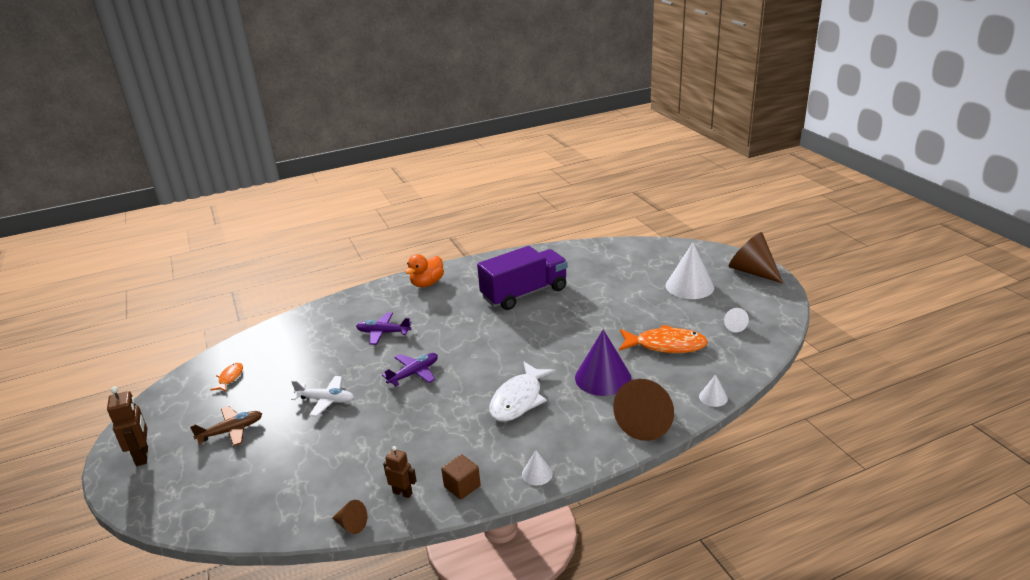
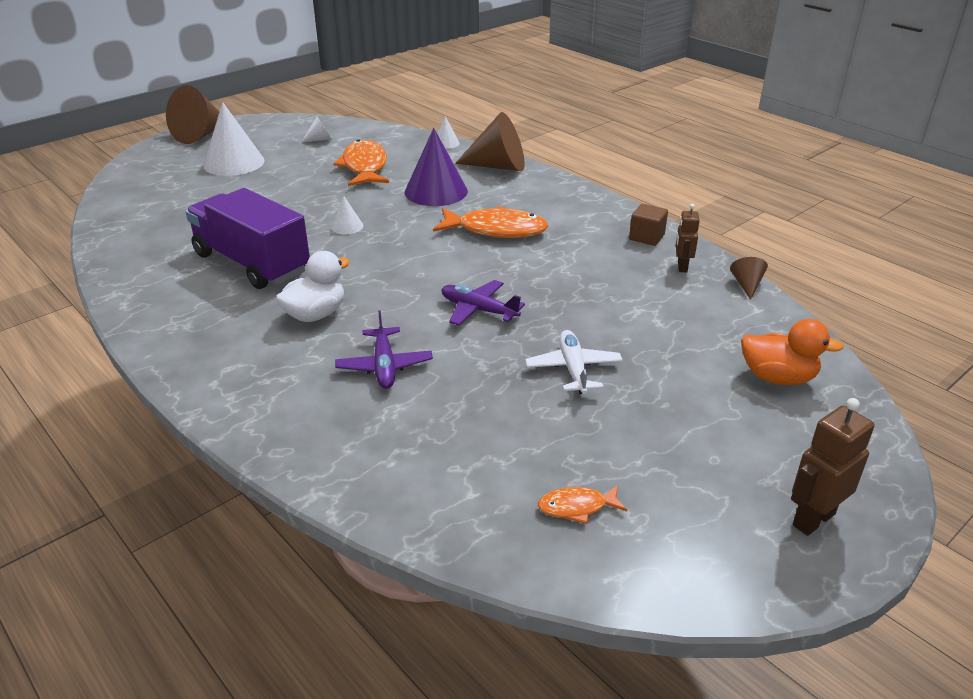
camera: 110 degrees left, 5 degrees up
(231, 431) = (692, 439): brown plane -> none
(427, 283) = (215, 361): orange duck -> orange duck (777, 377)
(450, 313) = (315, 314): none -> white duck
(519, 400) = (496, 230): white fish -> orange fish
(537, 474) = (601, 205): white cone -> white cone (347, 226)

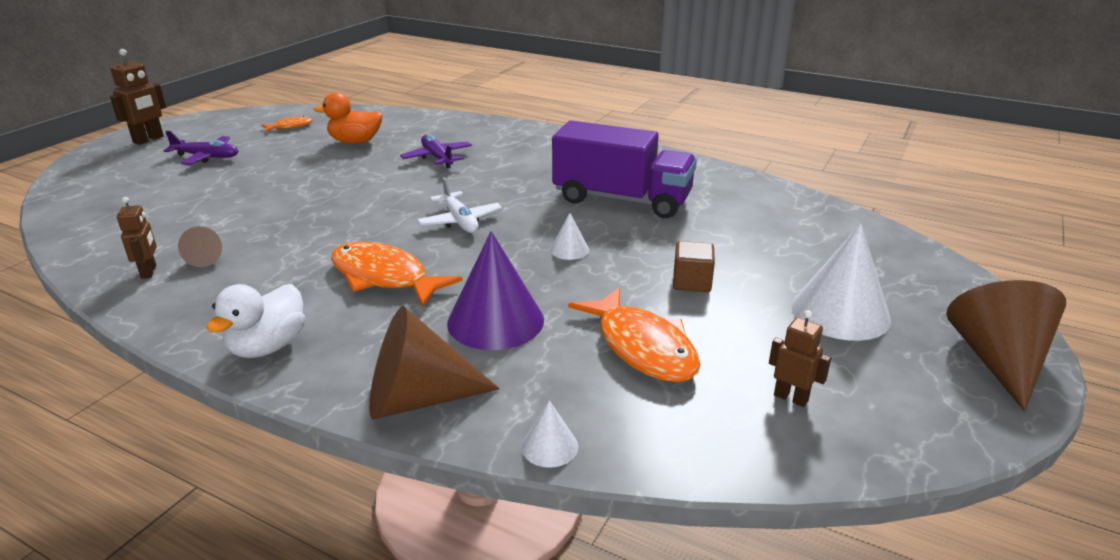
camera: 160 degrees right, 5 degrees down
(315, 314) = (518, 175): white duck -> white duck (268, 347)
(320, 139) = (791, 398): white cone -> brown robot
(478, 310) = (378, 199): purple plane -> purple plane (207, 157)
(496, 230) = (384, 277): orange fish -> orange fish turned 45 degrees clockwise
(573, 369) = (289, 176): white plane -> white plane (460, 221)
(646, 237) = (178, 303): brown cube -> brown cube (691, 282)
(746, 285) = (81, 264): brown cone -> brown cone (205, 258)
(777, 377) = (114, 195): orange duck -> orange duck (355, 142)

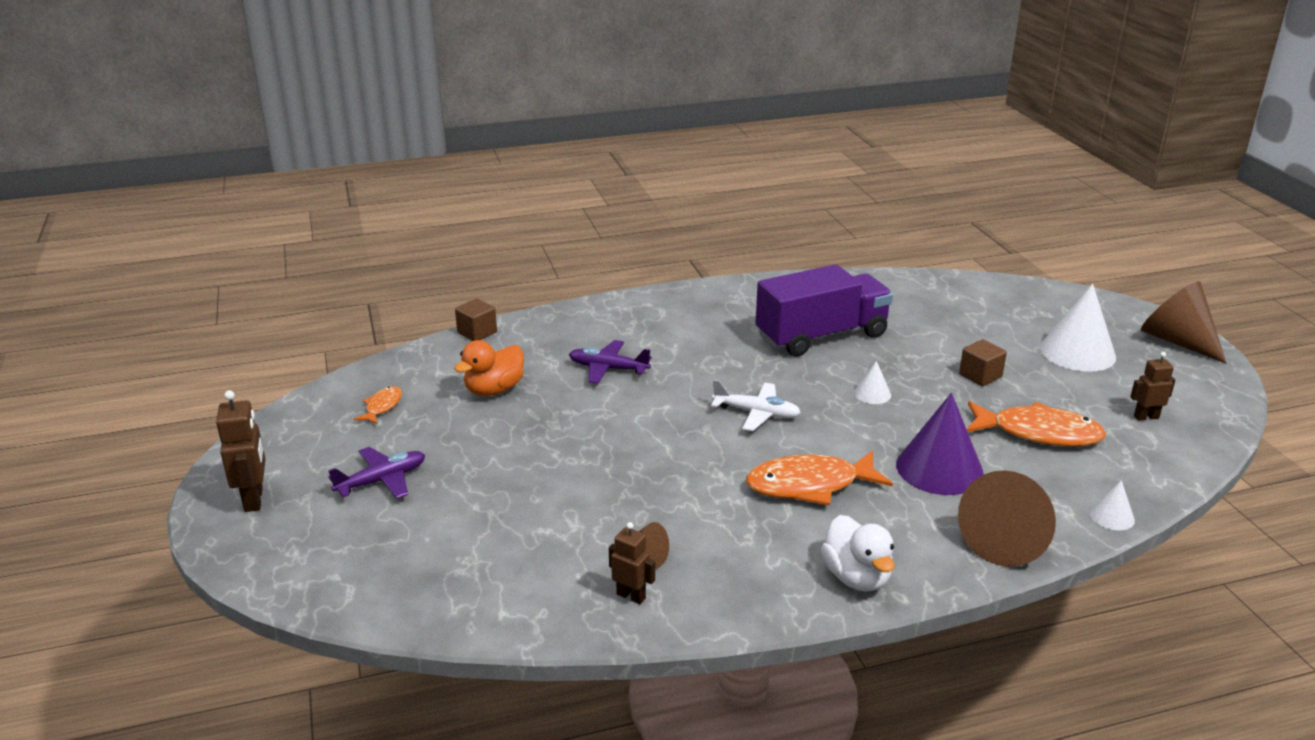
camera: 45 degrees left, 0 degrees up
(417, 113) = (477, 333): none -> brown cube

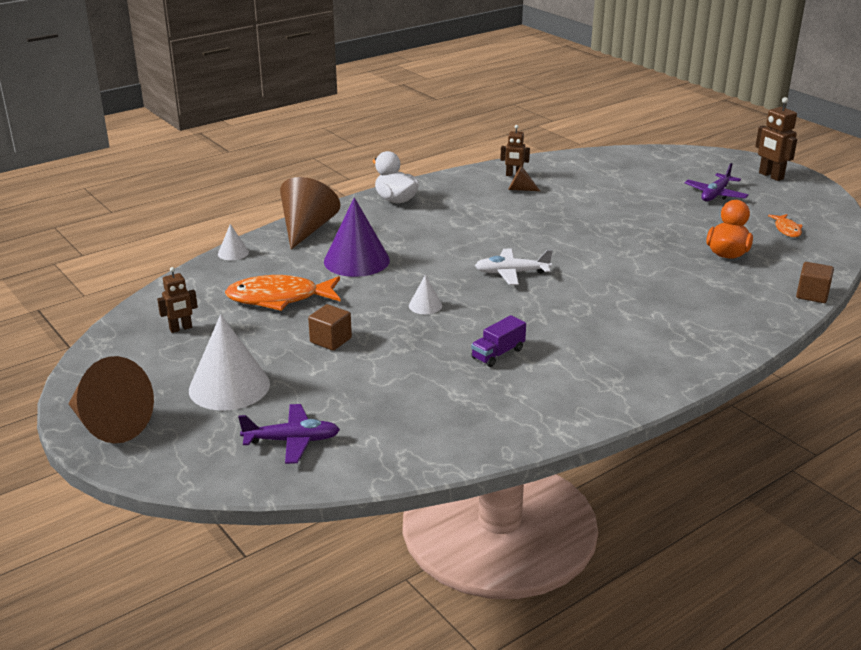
camera: 160 degrees right, 0 degrees up
(608, 369) = (662, 285): purple plane -> purple plane (292, 441)
(809, 485) = (445, 236): orange fish -> none
(821, 336) = (498, 354): purple truck -> purple truck, size x0.42

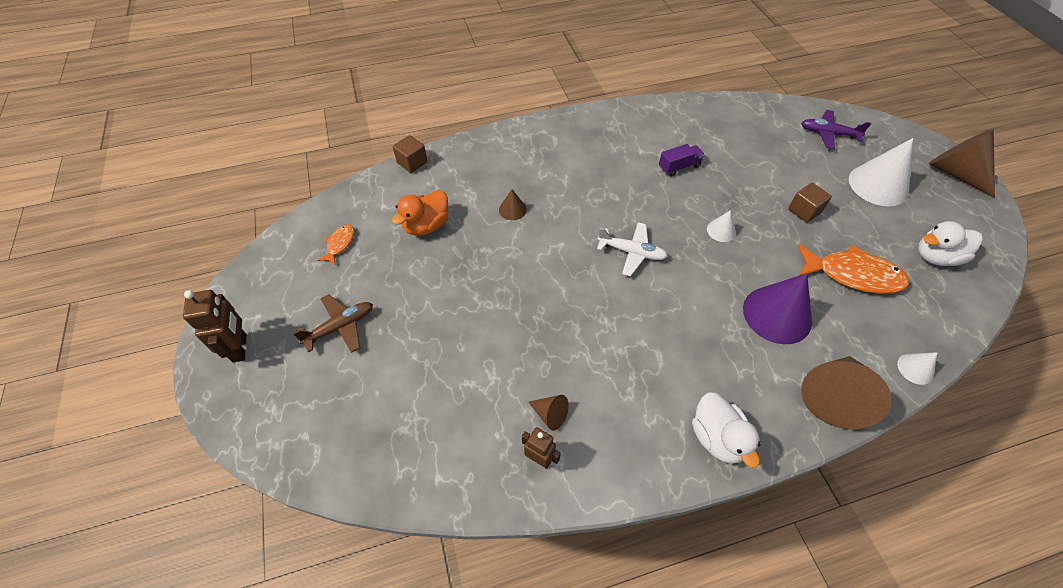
camera: 160 degrees left, 25 degrees up
(181, 328) = (935, 257): brown robot -> white duck
(658, 280) = (512, 209): none -> brown cone
(715, 194) = (340, 327): purple plane -> brown plane

